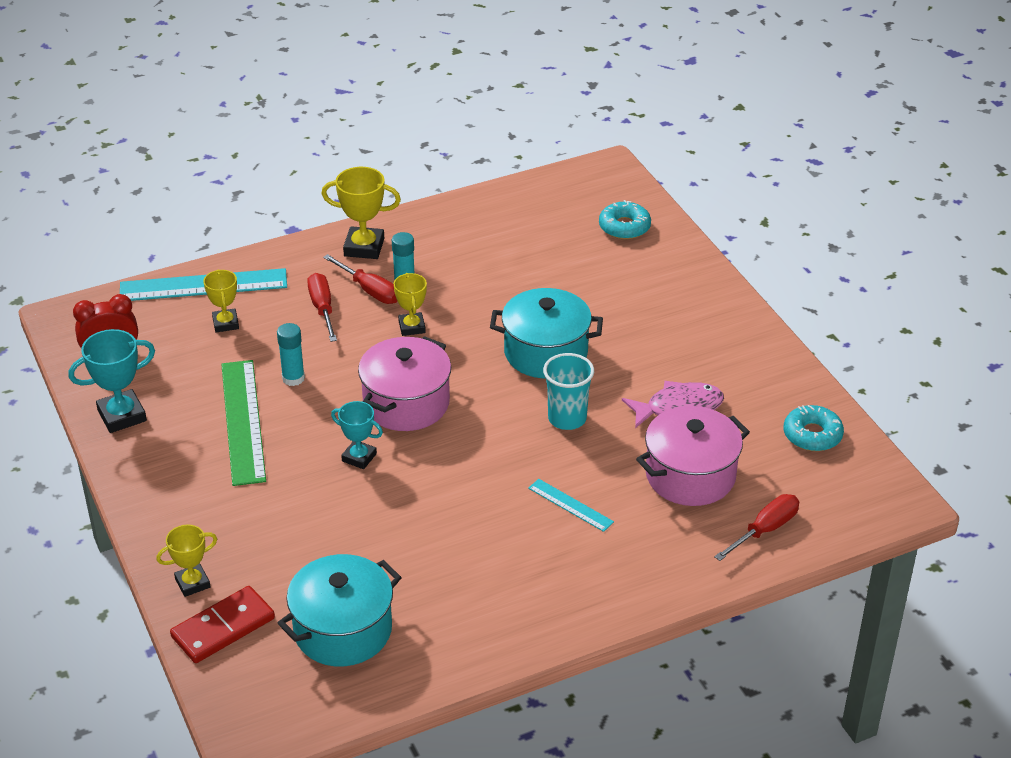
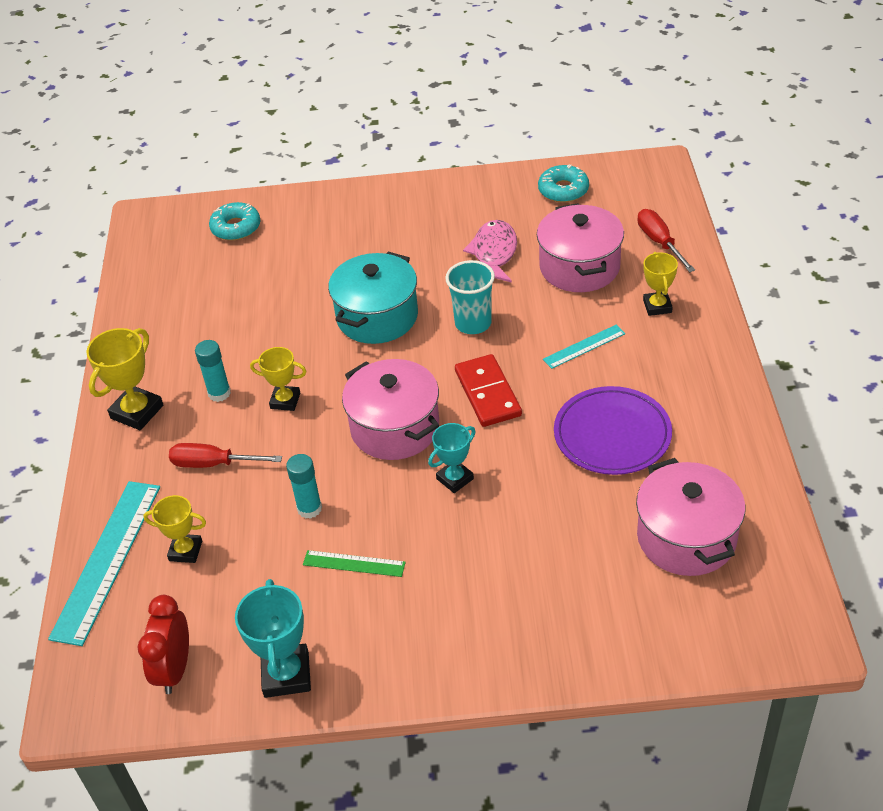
camera: 65 degrees left, 5 degrees up
(192, 583) = (580, 650): yellow trophy -> yellow trophy (657, 306)
(223, 628) = (653, 634): red domino -> red domino (488, 393)
(243, 421) = (354, 563): green ruler -> green ruler, size x0.50
(343, 630) = (686, 537): turquoise pot -> pink pot
(370, 290) = (209, 421): red screwdriver -> none
(455, 551) = (612, 435): none -> purple plate

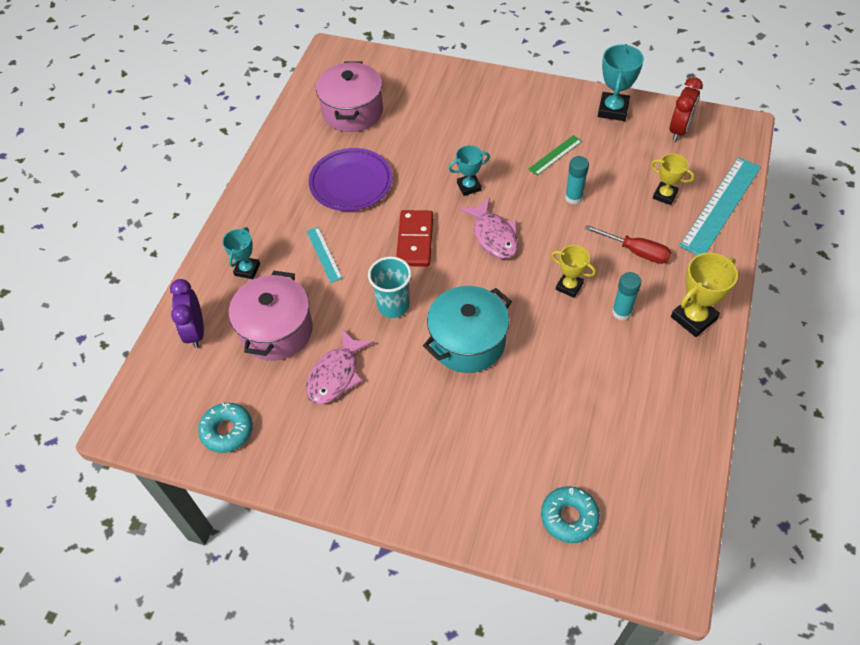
camera: 160 degrees left, 10 degrees up
(354, 563) = (555, 155): green ruler -> green ruler turned 75 degrees counterclockwise
(395, 428) = (493, 236): pink pot -> pink fish
(584, 346) = (324, 254): turquoise ruler -> turquoise ruler turned 75 degrees clockwise
(657, 306) = (247, 269): yellow trophy -> turquoise trophy
(659, 242) = (195, 332): red screwdriver -> purple clock

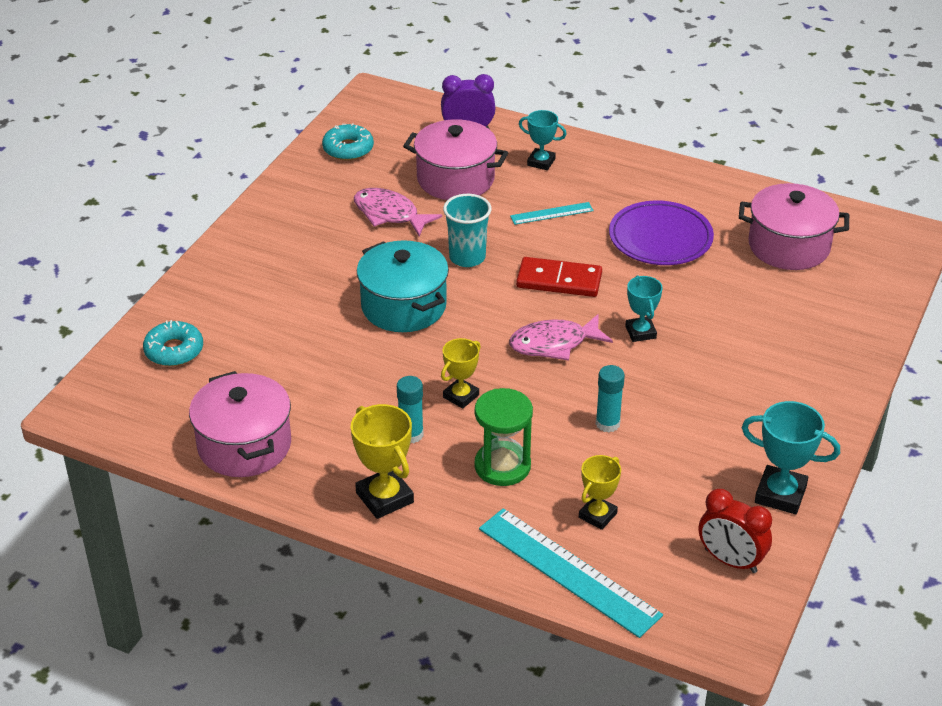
camera: 95 degrees right, 15 degrees down
(555, 155) = (690, 418): green ruler -> none
(636, 251) = (502, 466): red screwdriver -> green hourglass
(671, 426) = (244, 445): none -> pink pot

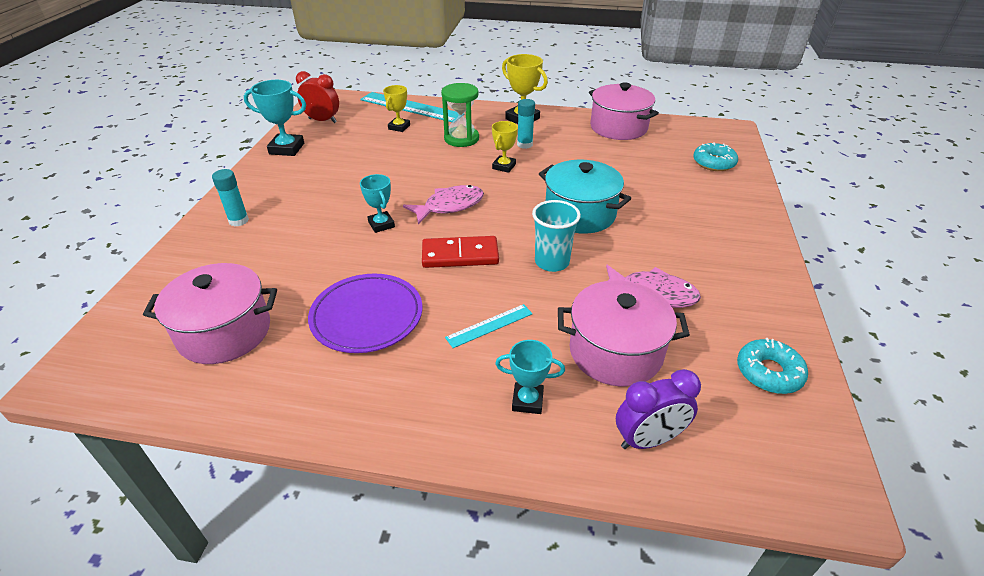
camera: 165 degrees right, 0 degrees up
(607, 424) = (399, 166): turquoise glue stick -> turquoise glue stick (238, 220)

